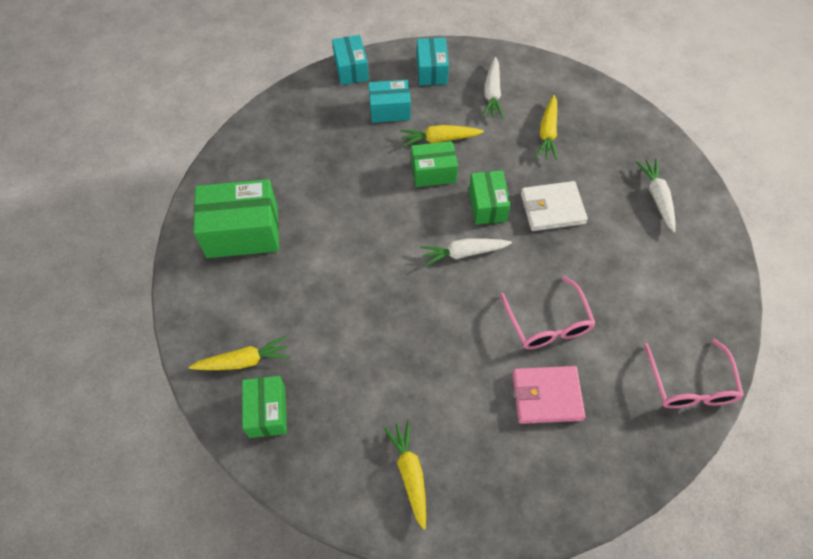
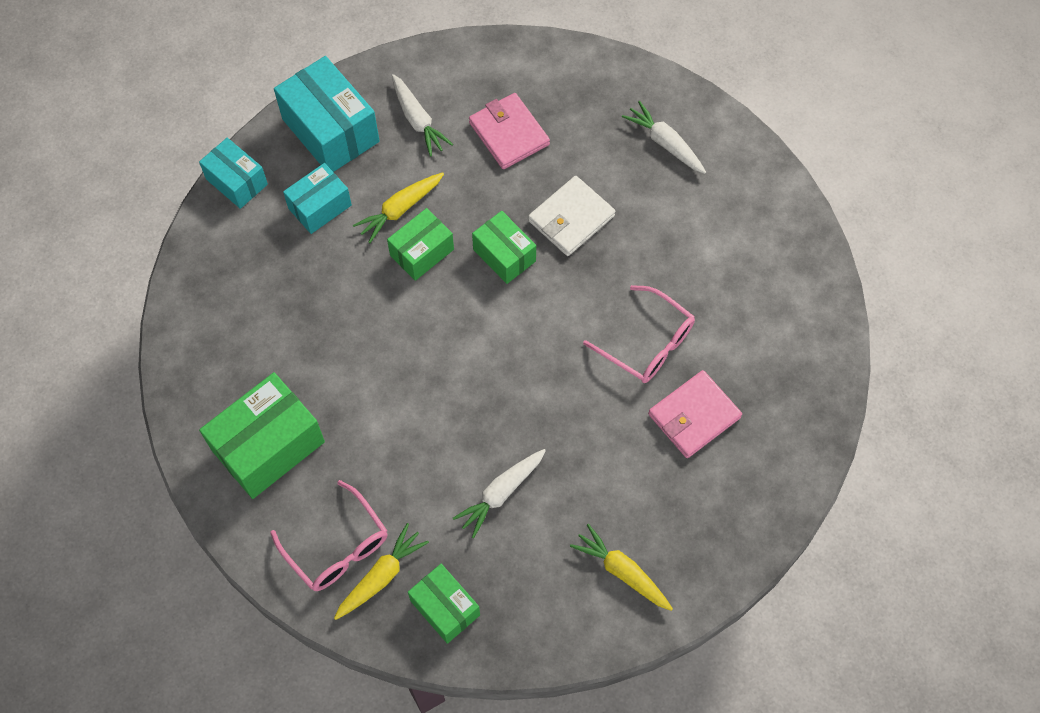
camera: 35 degrees left, 5 degrees up
(431, 71) = (330, 130): turquoise box -> turquoise box, size x1.65
(463, 253) = (517, 323): white carrot -> white carrot (501, 493)
(547, 133) = (509, 133): yellow carrot -> pink wallet
(690, 384) = (811, 320): pink glasses -> pink glasses (337, 546)

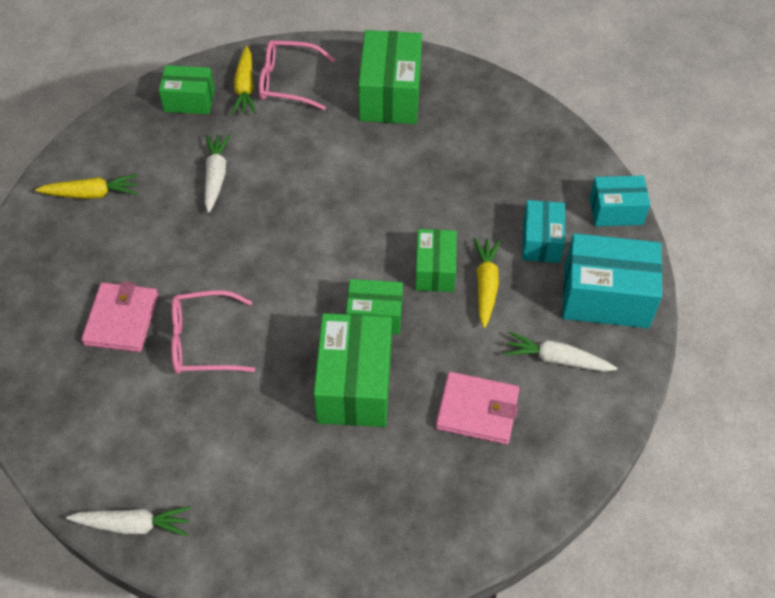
camera: 135 degrees right, 10 degrees down
(571, 218) = (354, 385): white wallet -> green box
(665, 143) = (343, 517): white carrot -> white carrot (133, 525)

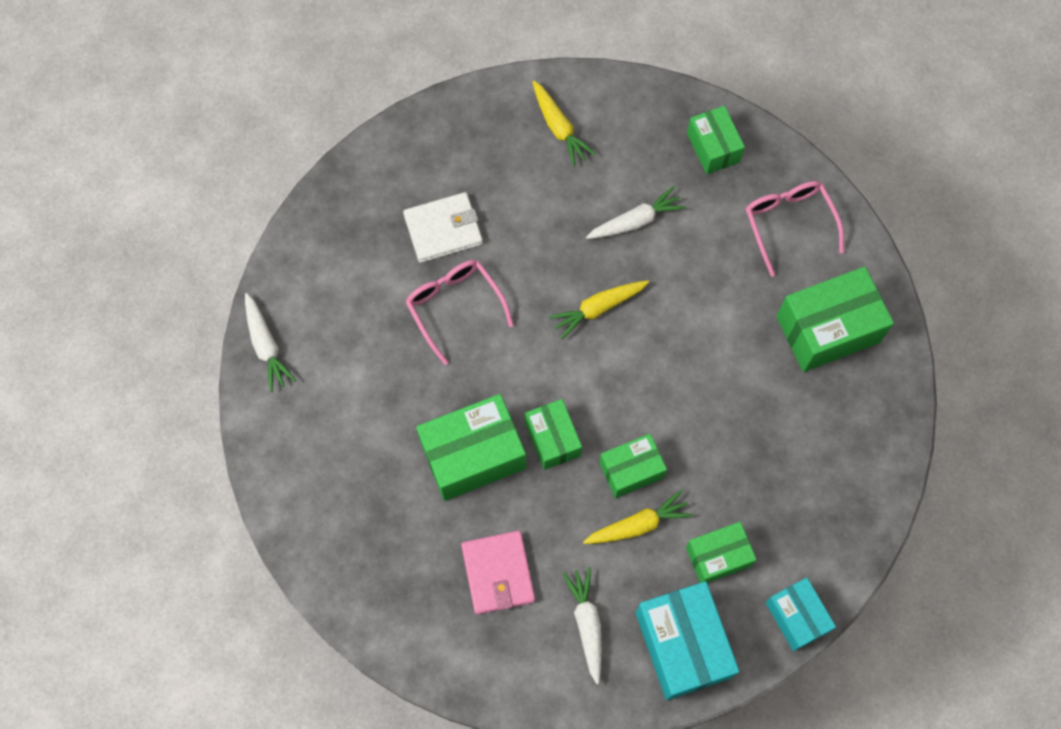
camera: 65 degrees right, 15 degrees up
(121, 319) = (443, 229): pink wallet -> white wallet
(245, 88) = (758, 188): yellow carrot -> yellow carrot (598, 308)
(541, 241) = (718, 556): turquoise box -> green box

